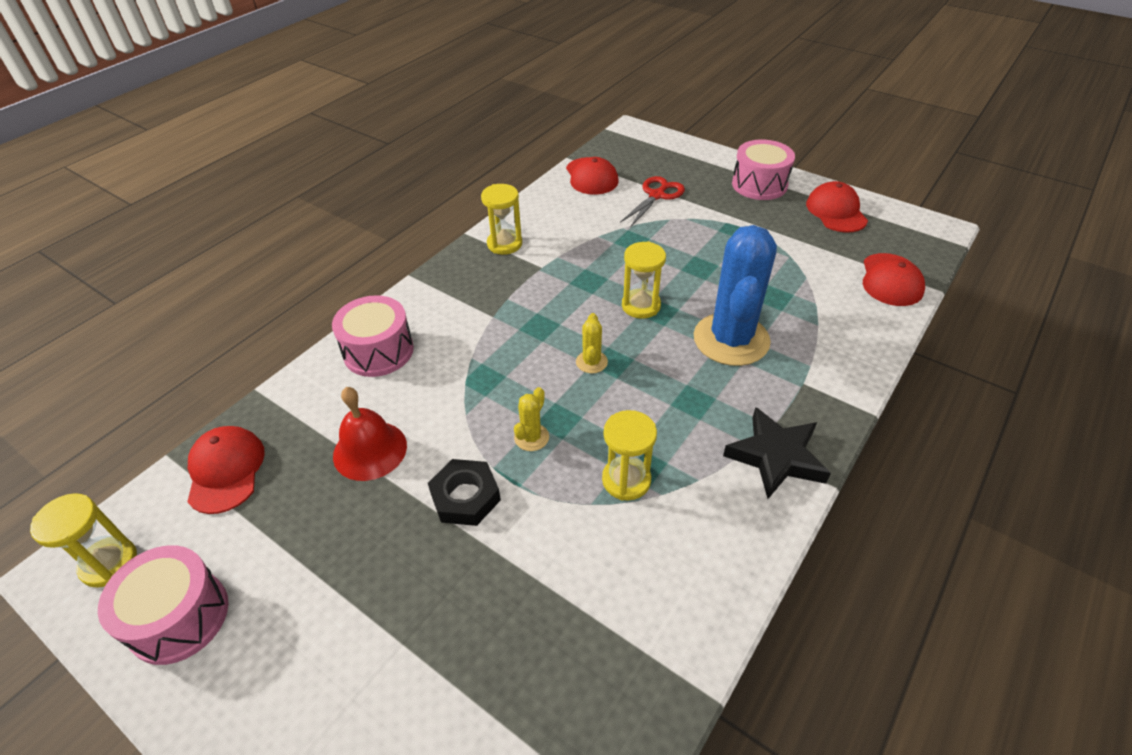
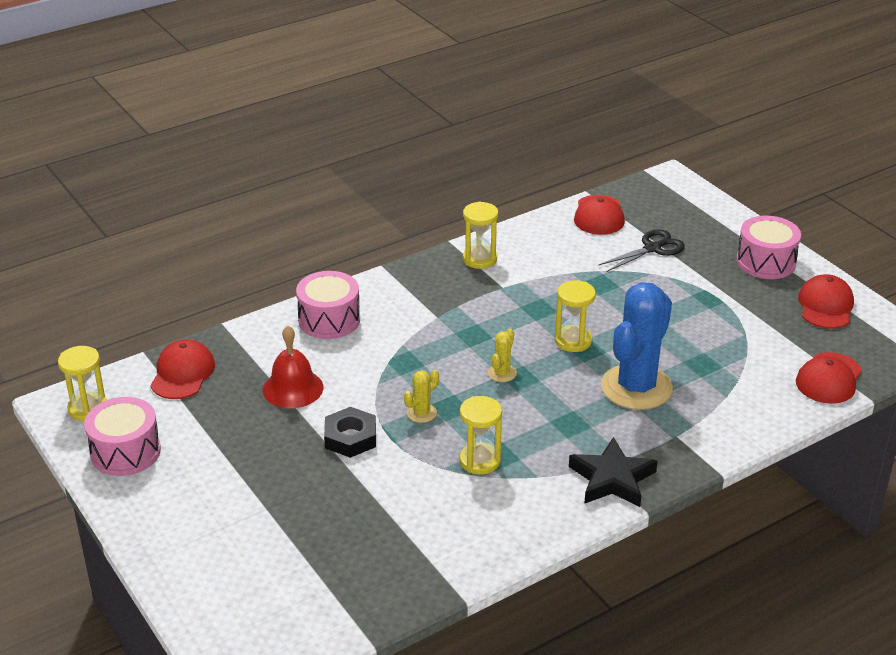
camera: 20 degrees right, 10 degrees down
(656, 195) = (652, 248): red scissors -> black scissors

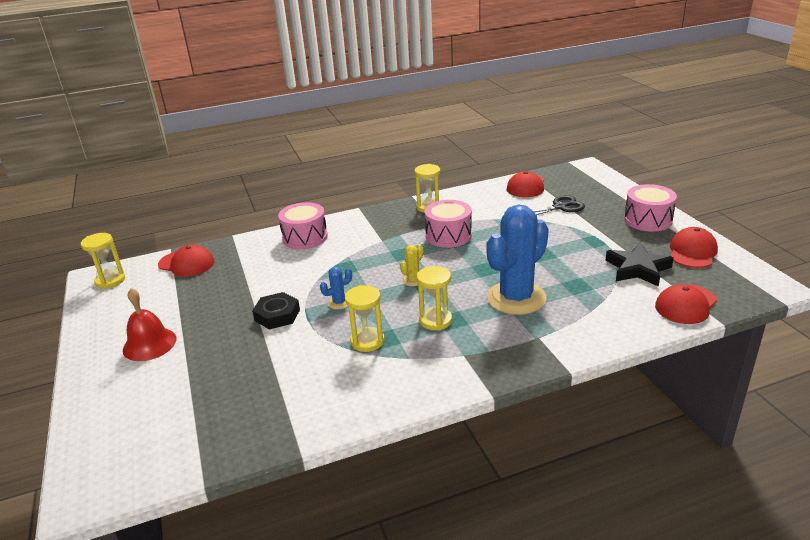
camera: 15 degrees right, 5 degrees down
(125, 452) = (114, 310): pink drum -> pink drum (448, 235)
(182, 373) = (186, 263): red cap -> red cap turned 90 degrees clockwise
(293, 388) = (255, 278): red bell -> red bell (149, 344)
(421, 413) = (339, 302): yellow cactus -> blue cactus
(573, 341) = (477, 262): yellow hourglass -> yellow hourglass (435, 320)
(612, 479) = (471, 366): black star -> black star (637, 269)

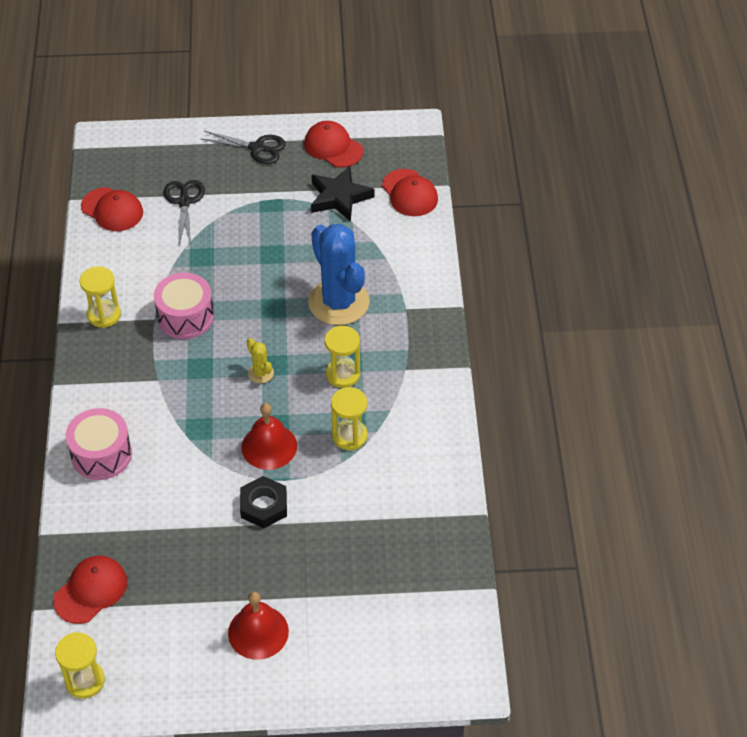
camera: 75 degrees left, 20 degrees up
(339, 302) = (269, 446): blue cactus -> red bell
(648, 220) = (257, 148): pink drum -> black scissors

